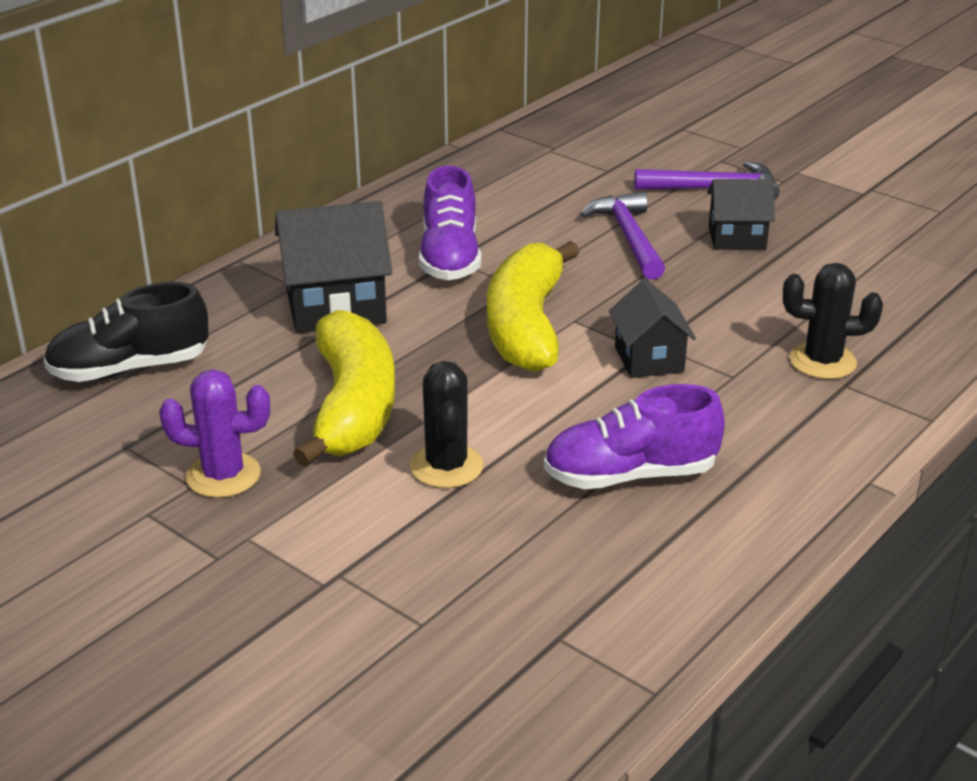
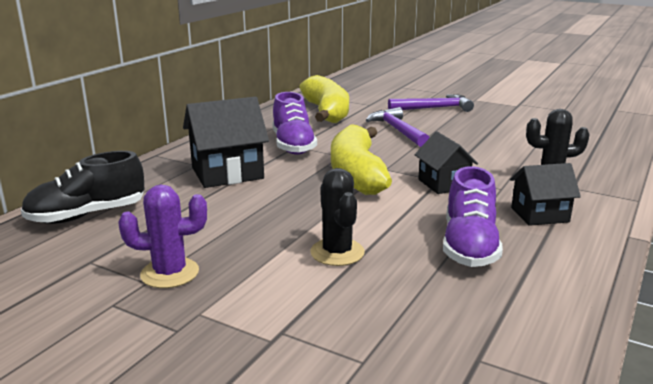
camera: 10 degrees left, 10 degrees down
(353, 407) = (256, 224): yellow banana -> yellow banana (326, 112)
(630, 475) = (469, 246): purple shoe -> purple shoe turned 60 degrees counterclockwise
(737, 238) = (460, 127): black house -> black house (540, 215)

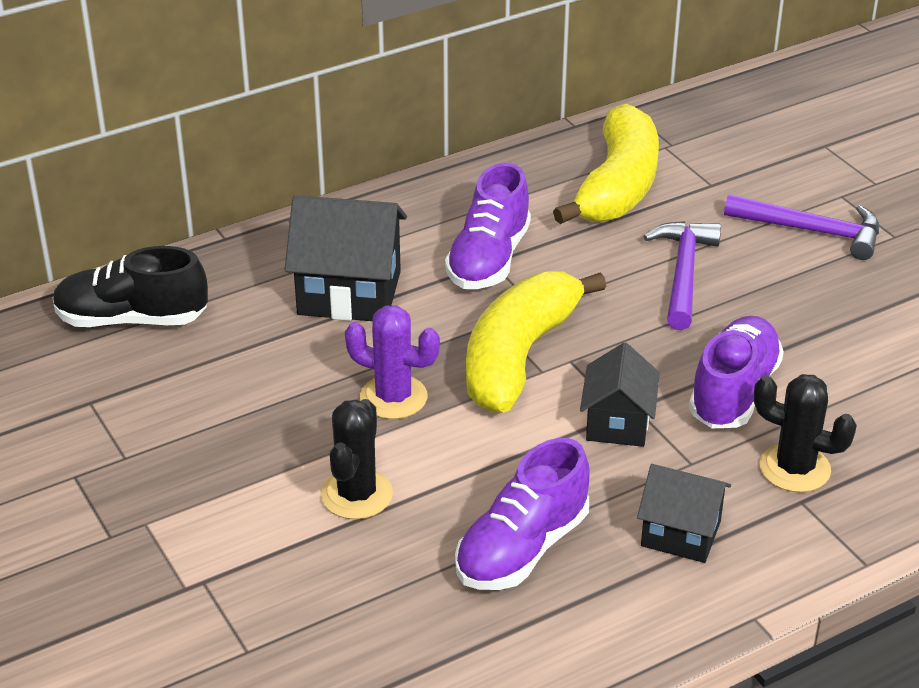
camera: 30 degrees right, 15 degrees up
(170, 273) = (156, 453): purple cactus -> purple cactus (393, 397)
(481, 160) = (733, 392): none -> purple shoe

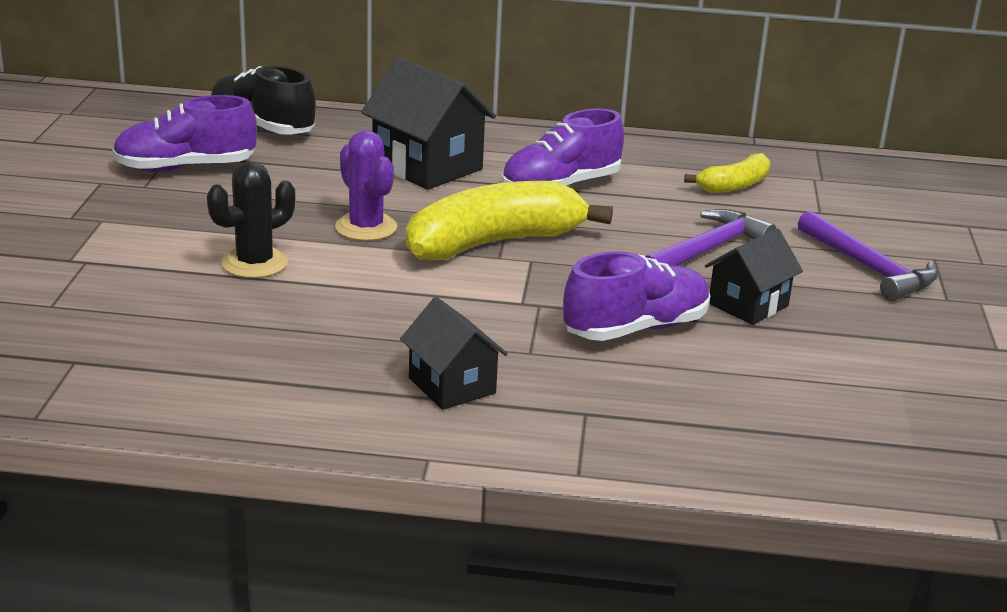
camera: 35 degrees right, 10 degrees down
(522, 548) = (318, 339): purple shoe -> purple shoe (185, 168)
(617, 423) = (508, 307): black house -> black house (748, 305)
(618, 186) = (734, 185): yellow banana -> yellow banana, size x0.52
(794, 468) = (612, 392): black cactus -> none

